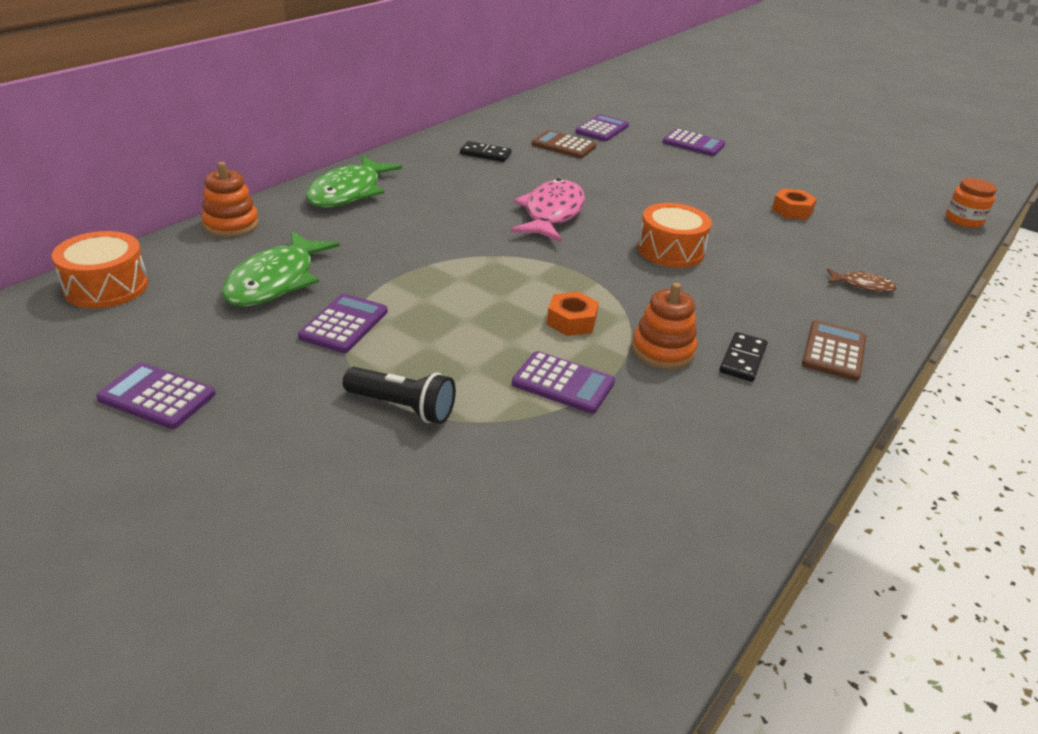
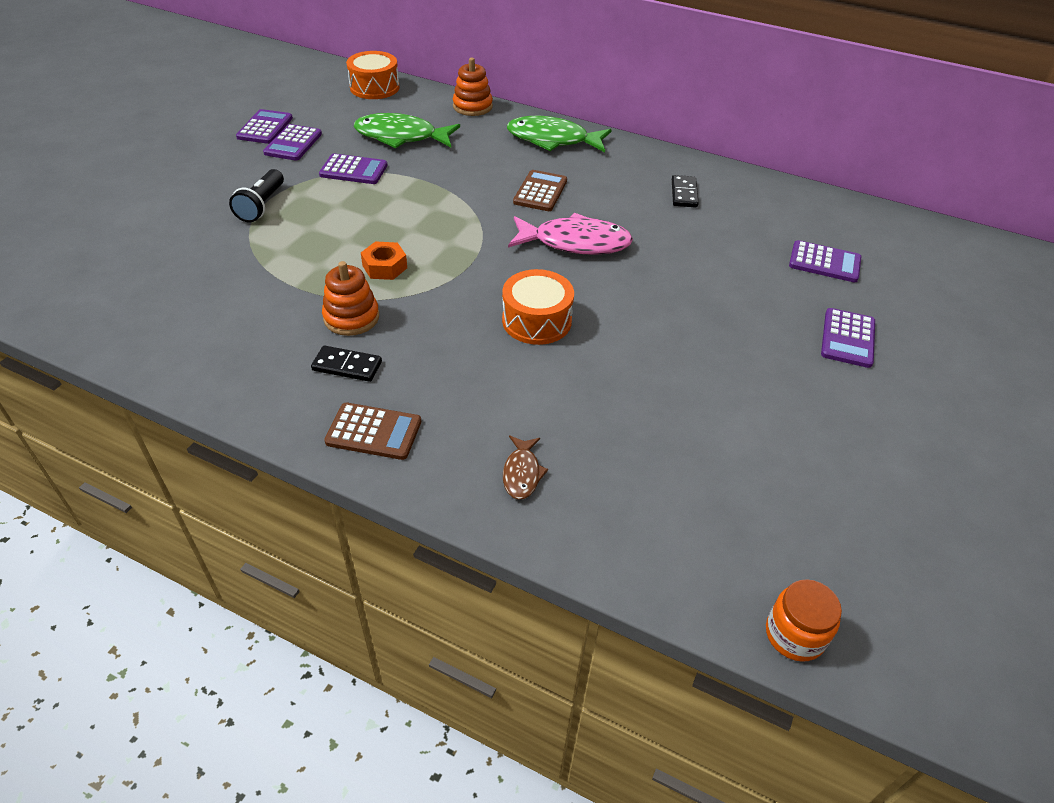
camera: 80 degrees right, 10 degrees up
(563, 146) = (748, 238): brown calculator -> brown calculator (540, 191)
(563, 383) = (297, 268): purple calculator -> purple calculator (293, 143)
(792, 210) = (697, 424): orange nut -> none

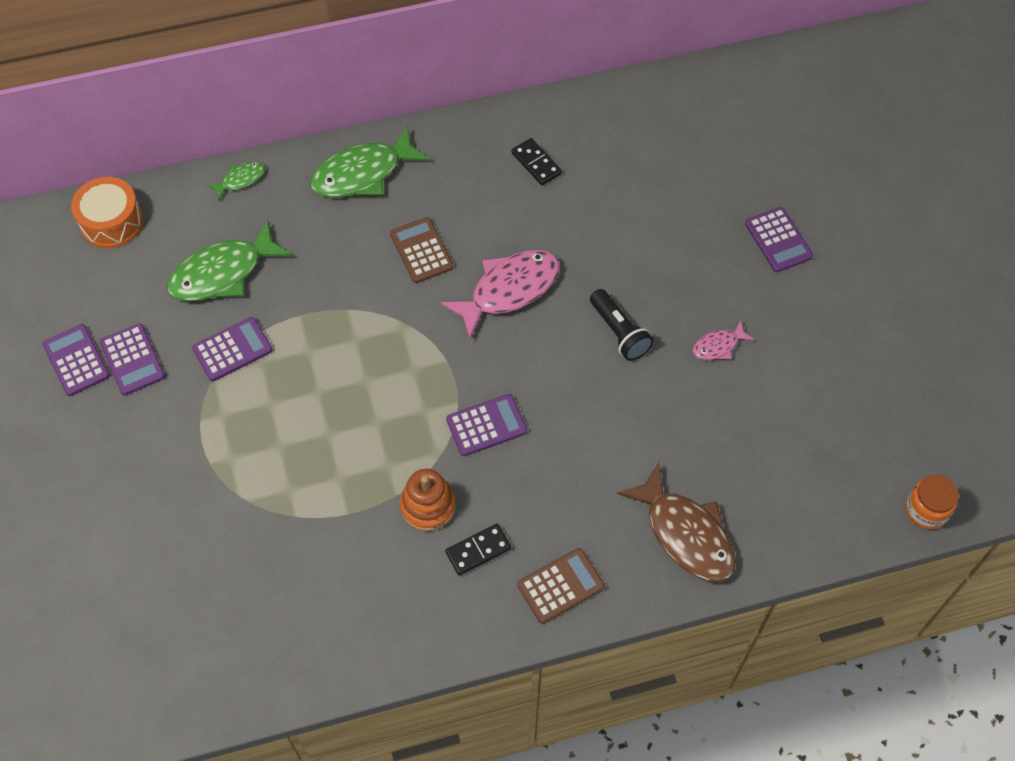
camera: 40 degrees left, 15 degrees up
(262, 206) = (206, 455): black flashlight -> black flashlight (619, 332)
(385, 267) = (392, 436): orange nut -> none
(472, 106) = (240, 180): orange stacking toy -> green fish
(522, 473) = (685, 533): brown fish -> brown fish, size x2.02
(536, 321) = (563, 396): orange drum -> none
(709, 370) = (718, 346): none -> pink fish
(824, 262) = (703, 168): purple calculator -> purple calculator (486, 425)

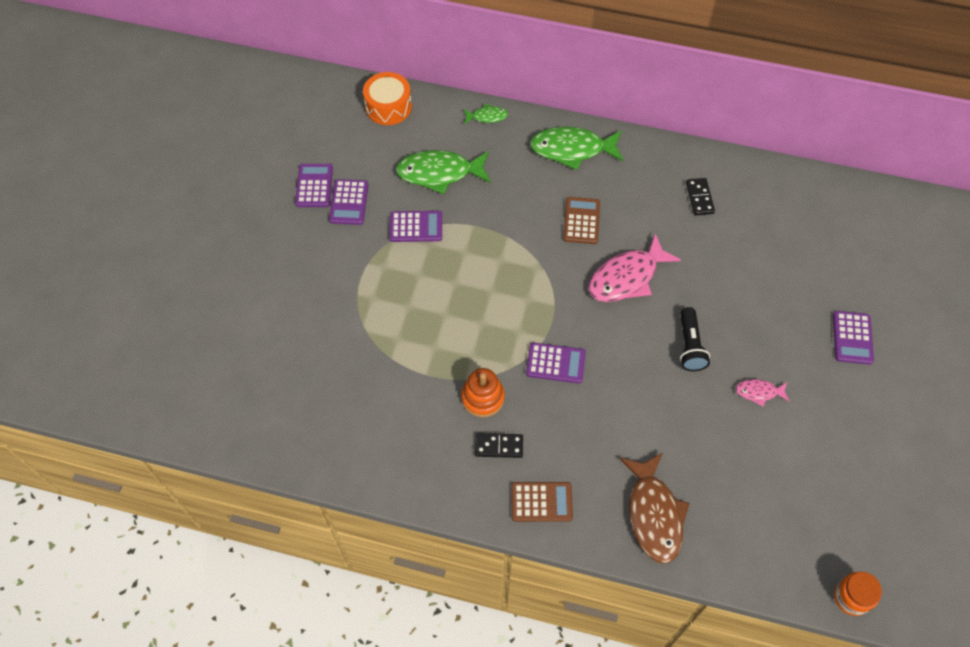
camera: 30 degrees right, 0 degrees up
(509, 290) = (627, 277): pink fish -> pink fish turned 150 degrees clockwise

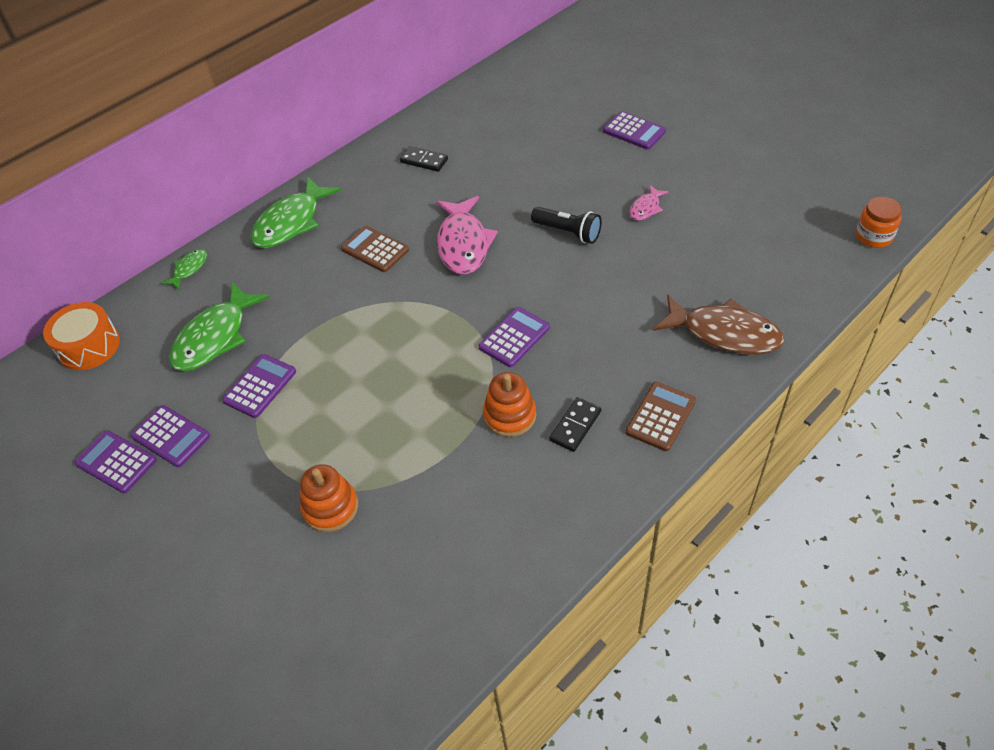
camera: 55 degrees left, 10 degrees down
(348, 328) = (330, 507): none -> orange stacking toy

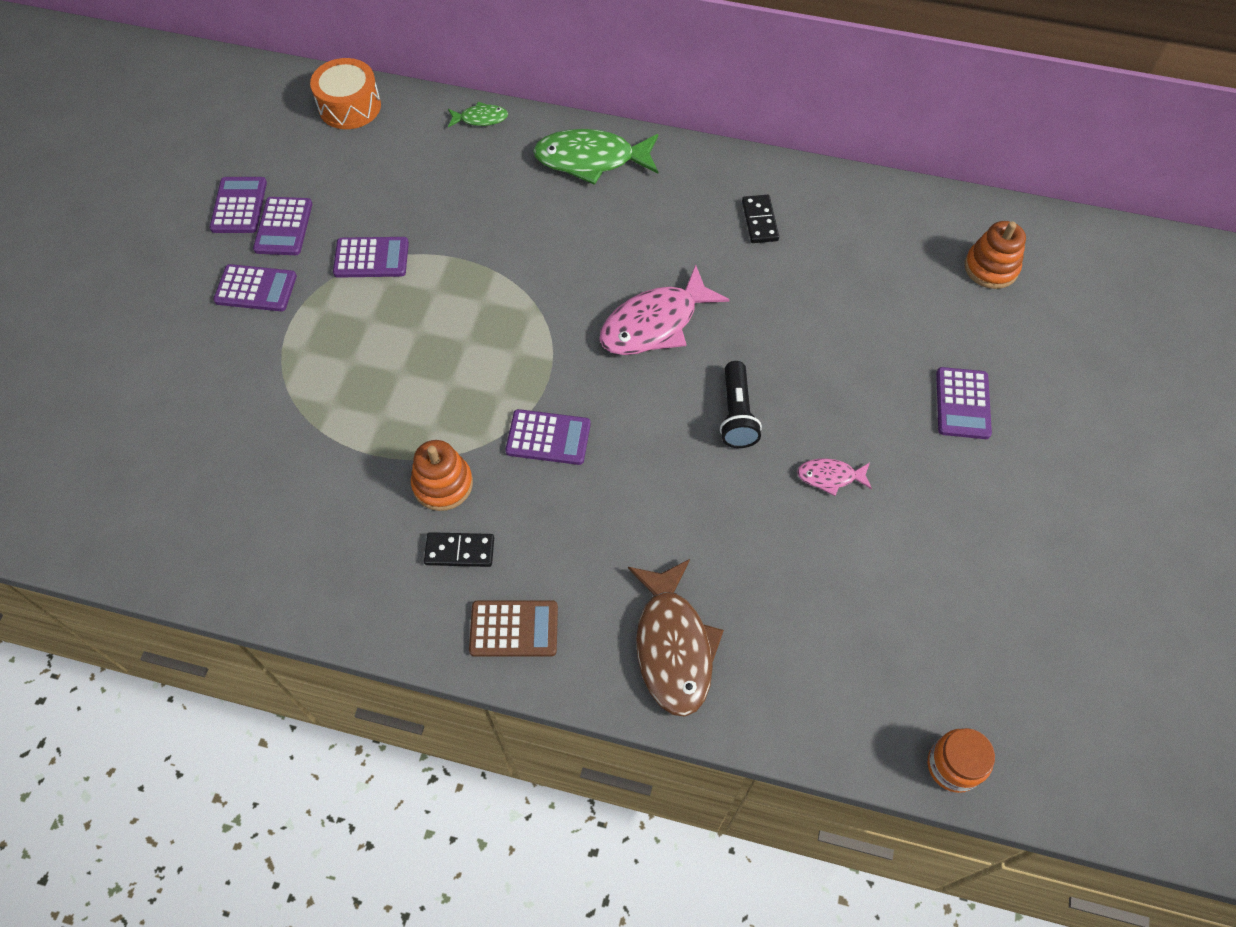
camera: 55 degrees right, 10 degrees up
(215, 337) = (410, 189): green fish -> none
(218, 479) = (256, 288): none -> purple calculator
(330, 507) = (265, 390): orange stacking toy -> orange stacking toy (991, 268)
(375, 250) = (597, 250): brown calculator -> none

